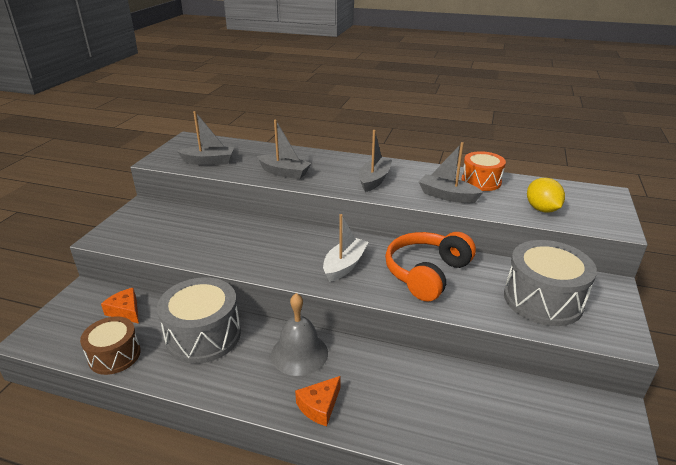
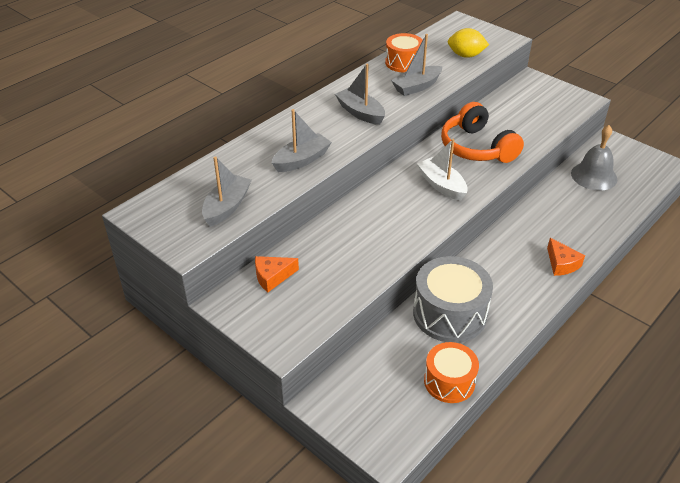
camera: 65 degrees left, 10 degrees up
(114, 355) = (449, 381): brown drum -> orange drum
(125, 311) = (381, 367): orange cheese -> orange cheese (272, 277)
(299, 353) = (500, 259): grey bell -> grey bell (594, 176)
(543, 299) = (534, 111): grey drum -> none

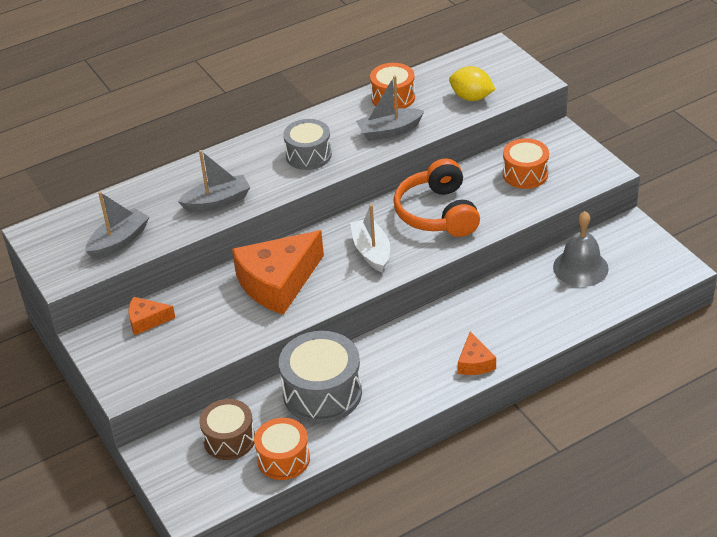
camera: 20 degrees right, 0 degrees up
(360, 113) = (308, 155): grey boat -> grey drum
(376, 223) = (278, 282): none -> orange cheese
(389, 374) = (229, 439): none -> brown drum
(525, 110) = (525, 174): none -> orange drum

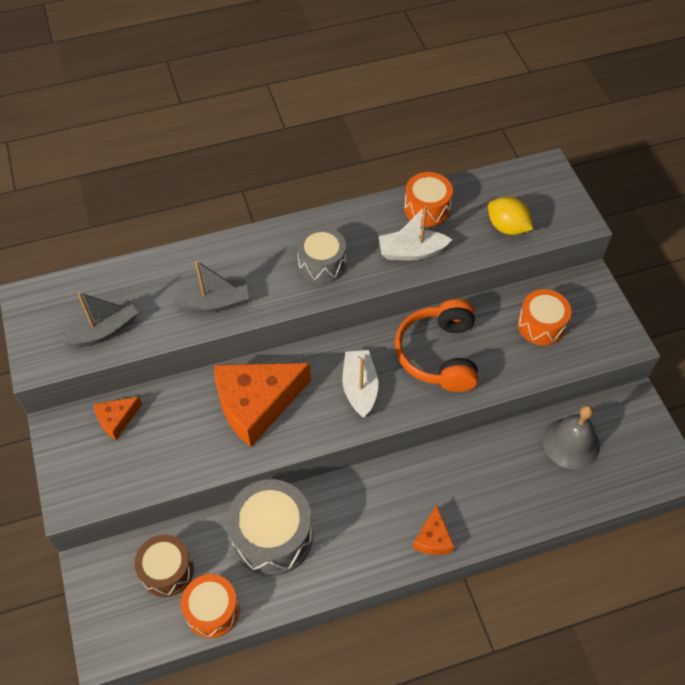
camera: 10 degrees right, 15 degrees up
(147, 320) = (116, 419): orange cheese -> orange cheese turned 45 degrees counterclockwise
(389, 131) = (411, 252): grey boat -> white boat

